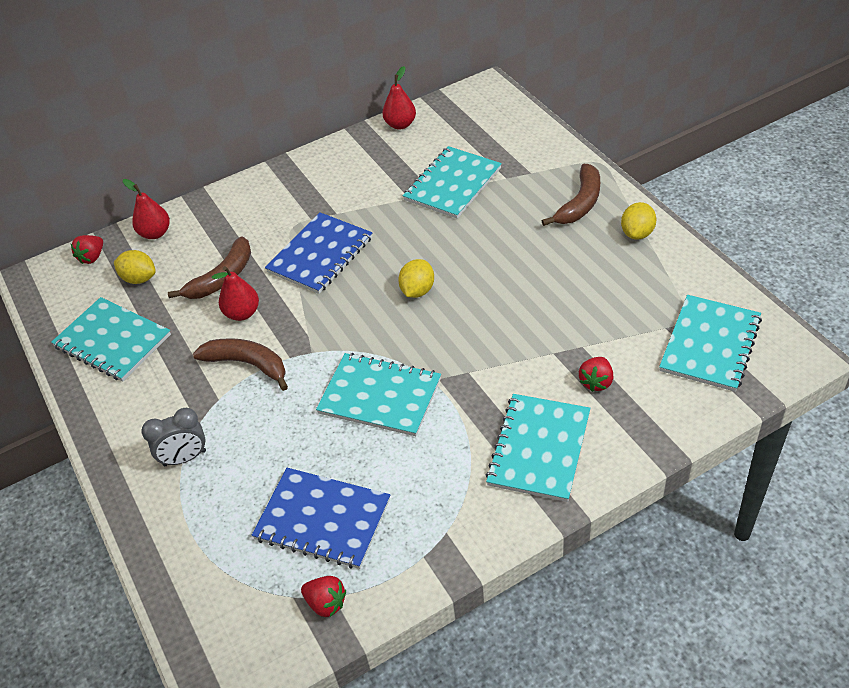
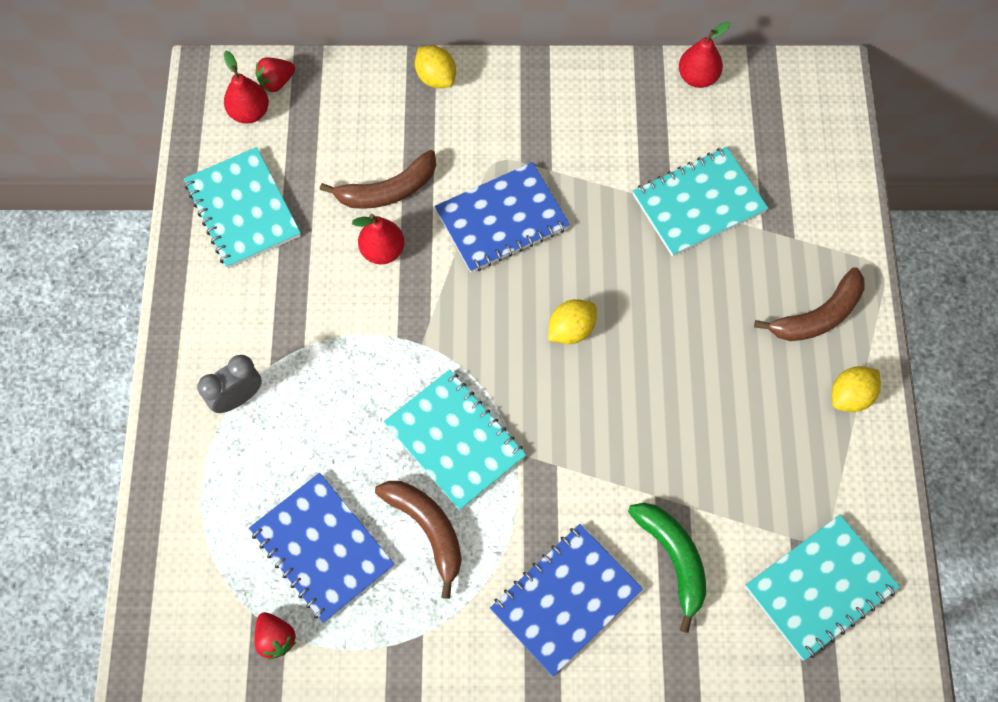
camera: 25 degrees right, 20 degrees up
(139, 278) = (308, 141): yellow lemon -> yellow lemon (436, 78)
(155, 233) = (354, 86): red pear -> red pear (249, 112)
(184, 458) = (238, 398): grey clock -> grey clock turned 135 degrees clockwise
(247, 364) = (353, 320): brown banana -> brown banana (427, 529)
(539, 448) = (565, 599): turquoise notebook -> blue notebook
(596, 382) = (673, 558): red strawberry -> green banana

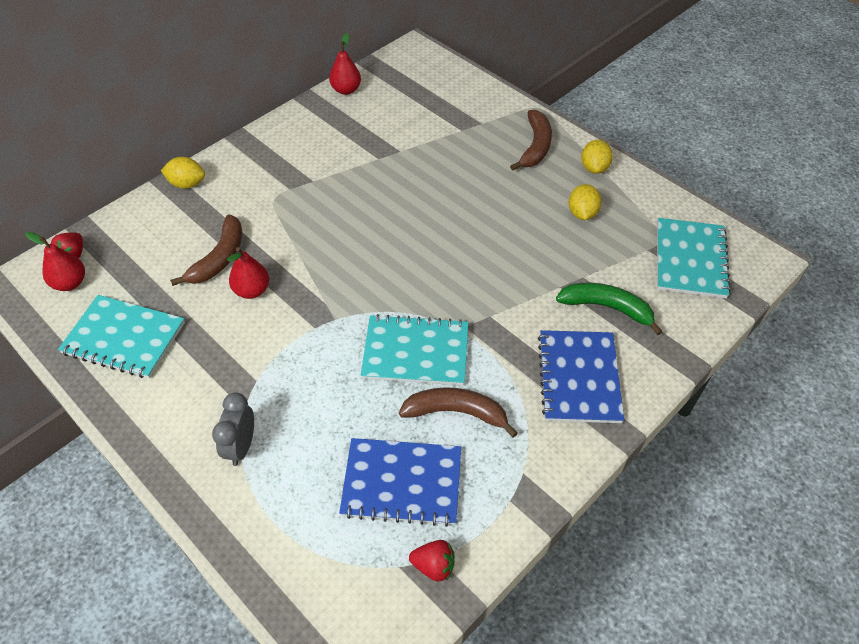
camera: 45 degrees left, 15 degrees down
(502, 219) = (311, 223): blue notebook -> none
(571, 329) = (416, 245): yellow lemon -> yellow lemon (582, 213)
(698, 203) = (414, 141): turquoise notebook -> none

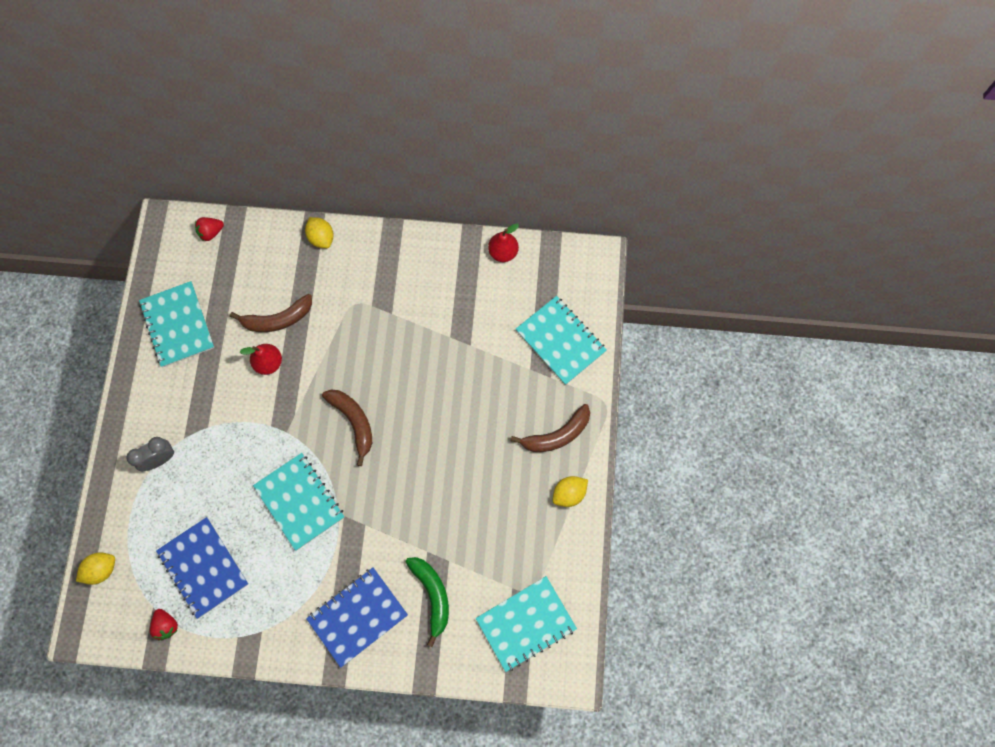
camera: 50 degrees right, 20 degrees up
(70, 283) = (190, 254): red pear -> none
(456, 412) = (274, 561): brown banana -> brown banana (353, 422)
(458, 101) = (560, 341): none -> turquoise notebook
(582, 213) = (511, 518): yellow lemon -> yellow lemon (101, 569)

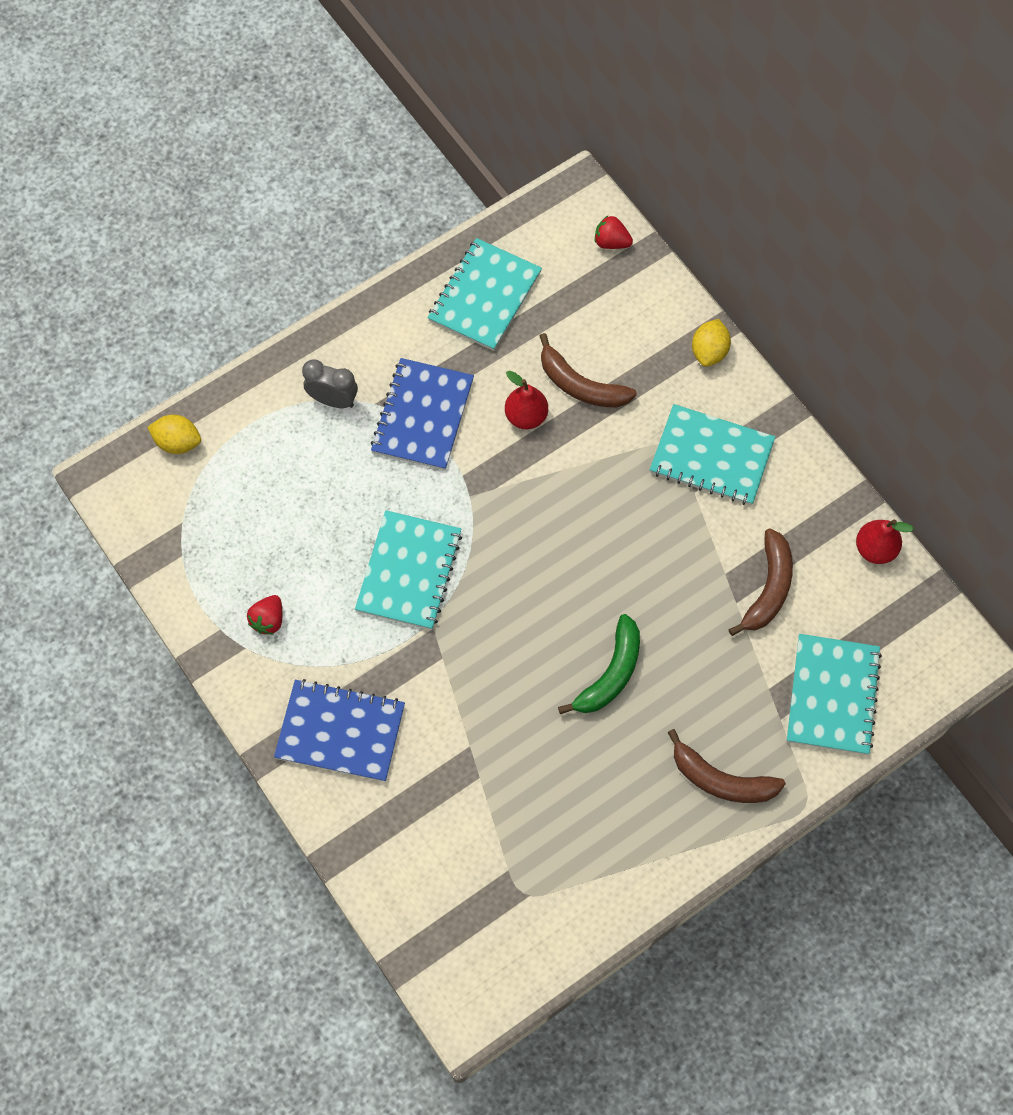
camera: 50 degrees right, 5 degrees down
(166, 625) = (175, 551): red strawberry -> red strawberry (268, 620)
(203, 568) = (261, 536): blue notebook -> blue notebook (422, 416)
(353, 422) = (541, 553): brown banana -> brown banana (768, 588)
(432, 595) = (428, 790): green banana -> green banana (611, 674)
(526, 624) = (482, 917): turquoise notebook -> turquoise notebook (711, 457)
(569, 494) = (666, 847): yellow lemon -> none

